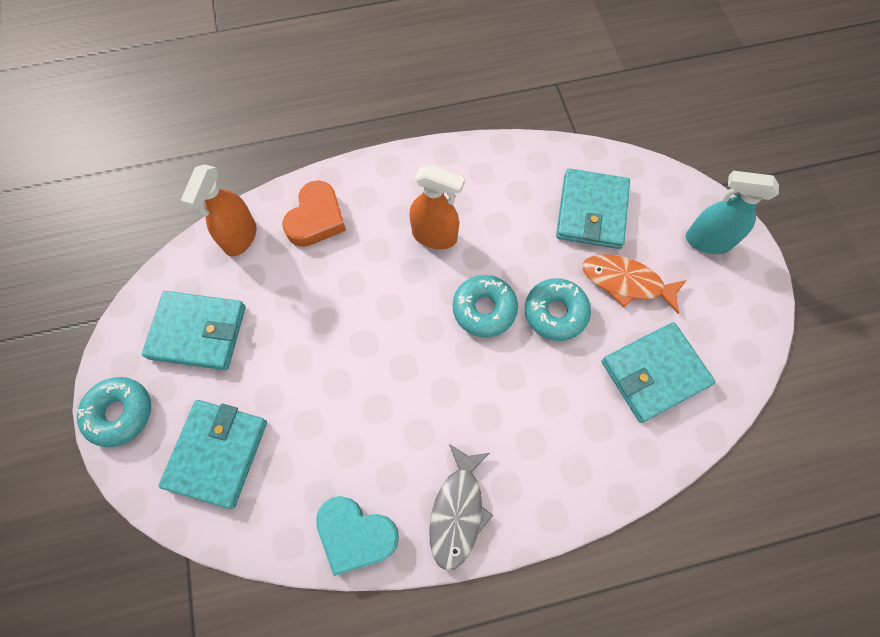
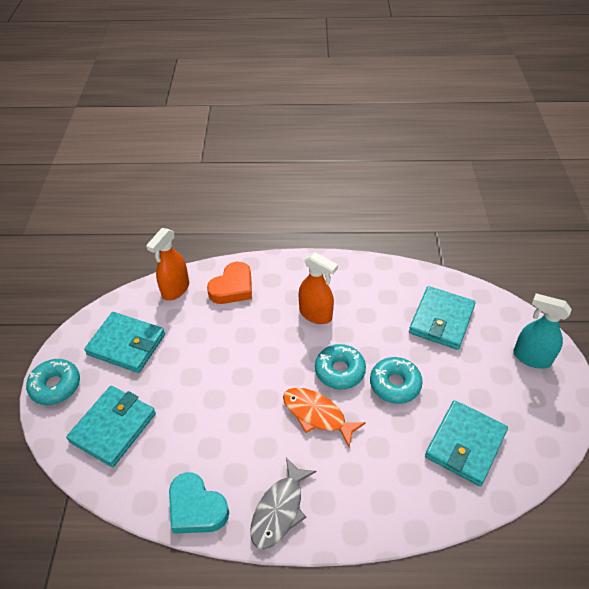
camera: 15 degrees right, 20 degrees down
(626, 282) = (457, 374): orange fish -> orange fish (317, 415)
(654, 373) = (465, 444): turquoise wallet -> turquoise wallet turned 45 degrees counterclockwise

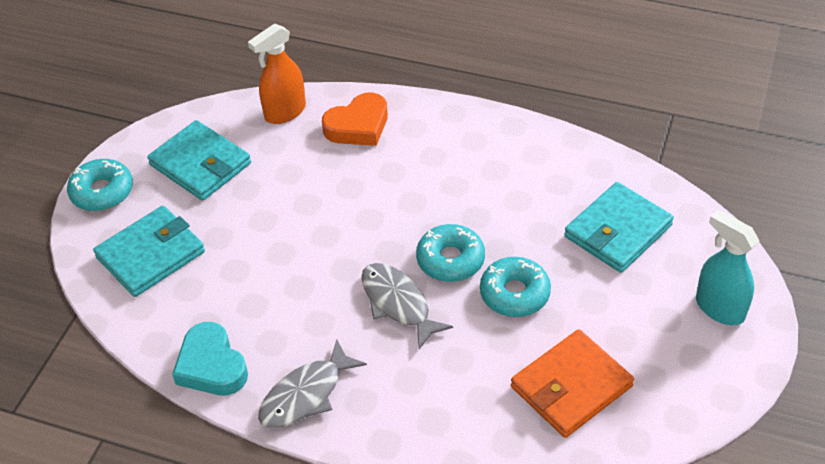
camera: 20 degrees right, 0 degrees up
(316, 314) = (451, 184): orange spray bottle -> none
(317, 415) = (398, 303): orange fish -> grey fish
(465, 444) = (571, 386): turquoise wallet -> orange wallet

